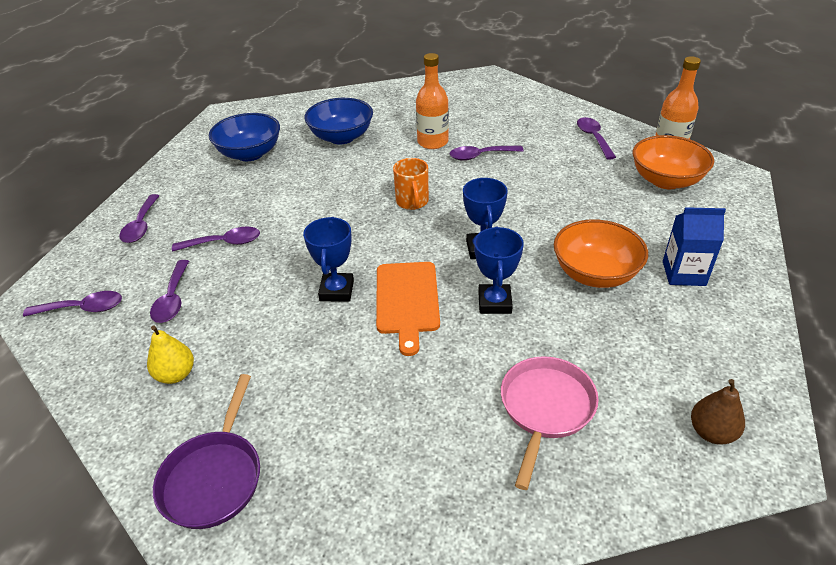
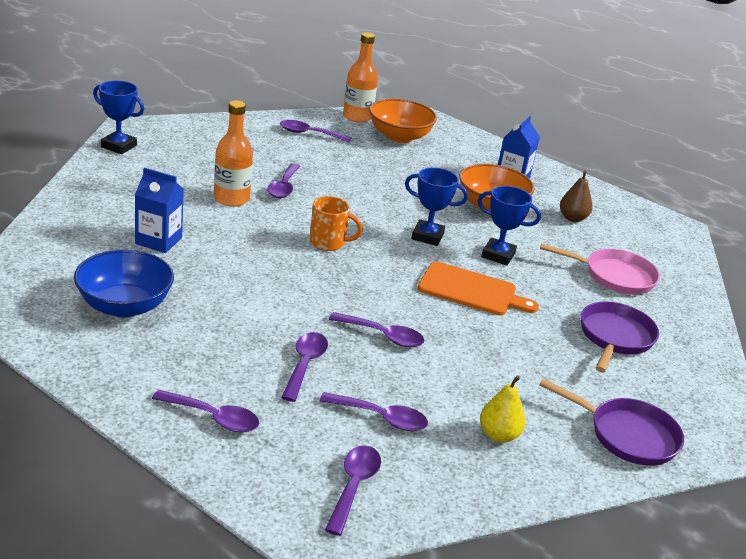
camera: 75 degrees left, 10 degrees down
(289, 268) = (382, 336): none -> purple spoon
(337, 291) = (435, 319): blue trophy -> blue trophy (118, 146)
(341, 137) = (158, 241): blue bowl -> blue carton
(402, 433) = (615, 337): none -> purple pan
(545, 408) = (614, 276): pink pan -> pink pan turned 150 degrees clockwise
(711, 432) = (654, 233): brown pear -> brown pear (572, 218)

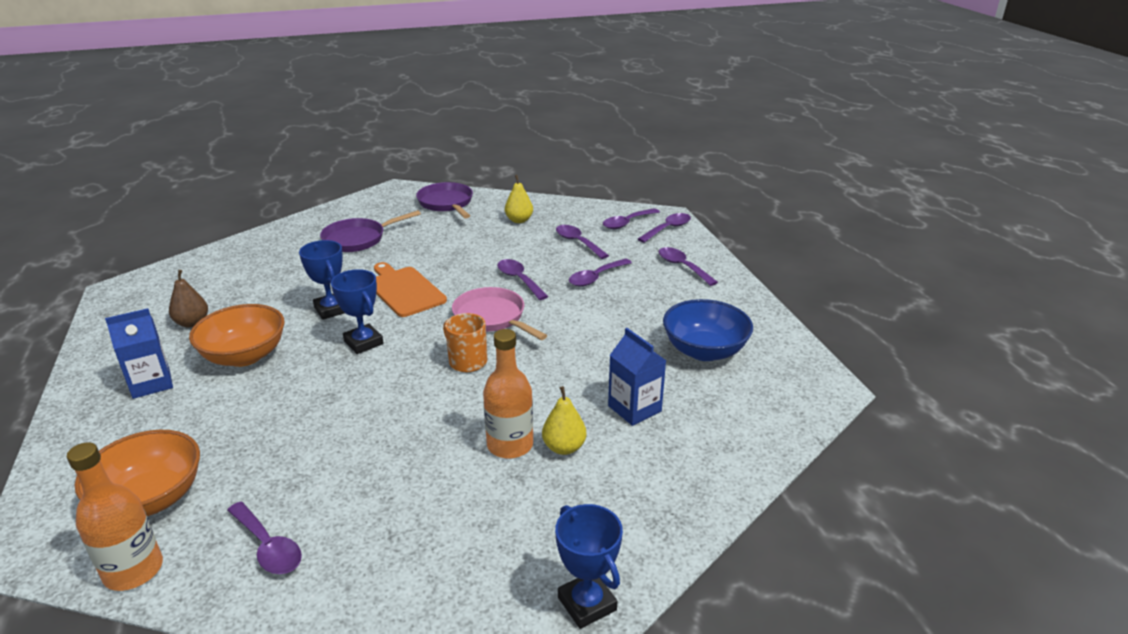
camera: 140 degrees left, 0 degrees up
(192, 205) = (564, 447): none -> yellow pear
(284, 187) = (429, 446): purple spoon -> purple spoon (667, 229)
(614, 276) = (271, 270): pink pan -> pink pan (492, 317)

